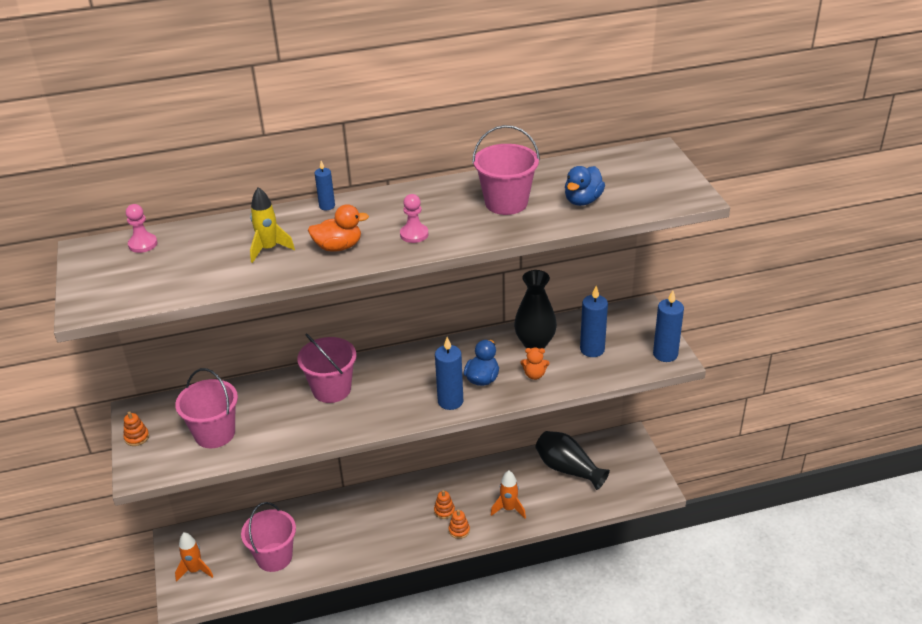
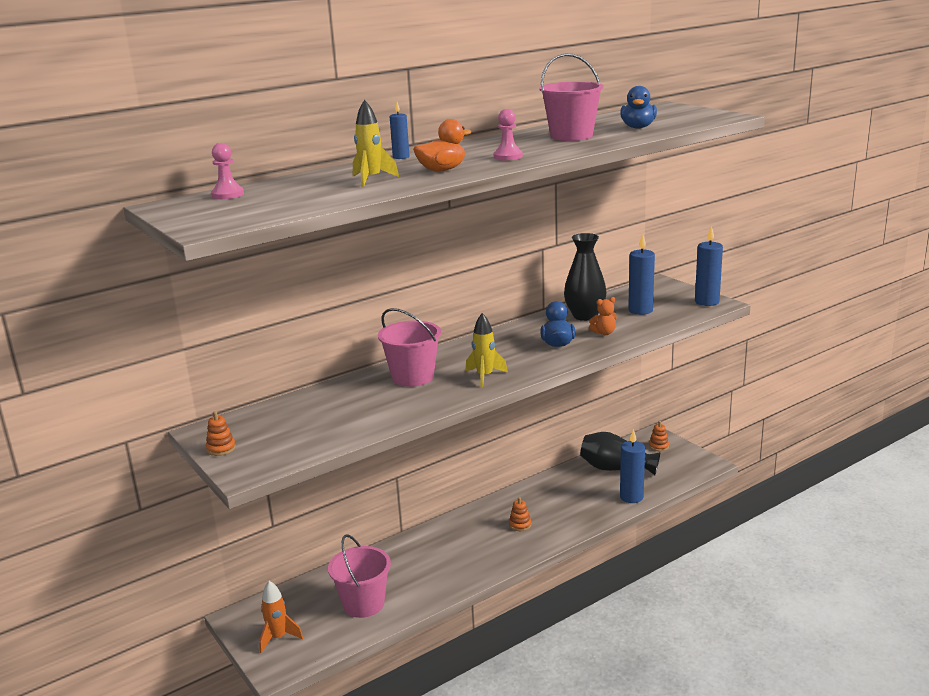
camera: 20 degrees left, 15 degrees down
(215, 433) = (311, 428): pink bucket -> none
(390, 407) = (485, 377): none -> yellow rocket
(450, 401) = (540, 362): blue candle -> blue candle (631, 497)
(459, 530) = (545, 535): orange stacking toy -> orange stacking toy (658, 446)
(509, 509) = (582, 508): orange rocket -> none

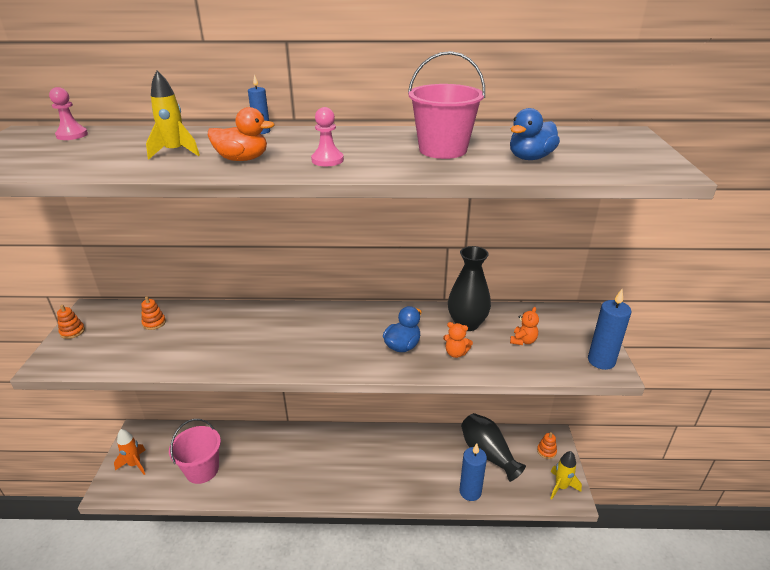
camera: 35 degrees right, 10 degrees up
(413, 377) = (259, 326): pink bucket -> none
(485, 377) = (302, 354): yellow rocket -> yellow rocket (561, 487)
(520, 525) = (362, 465): orange stacking toy -> orange stacking toy (154, 323)
(640, 310) = (523, 341): blue candle -> orange teddy bear

